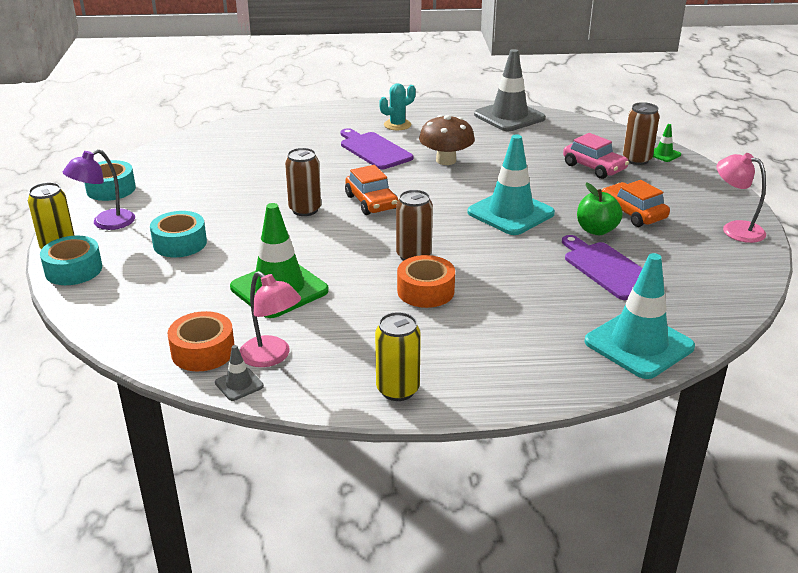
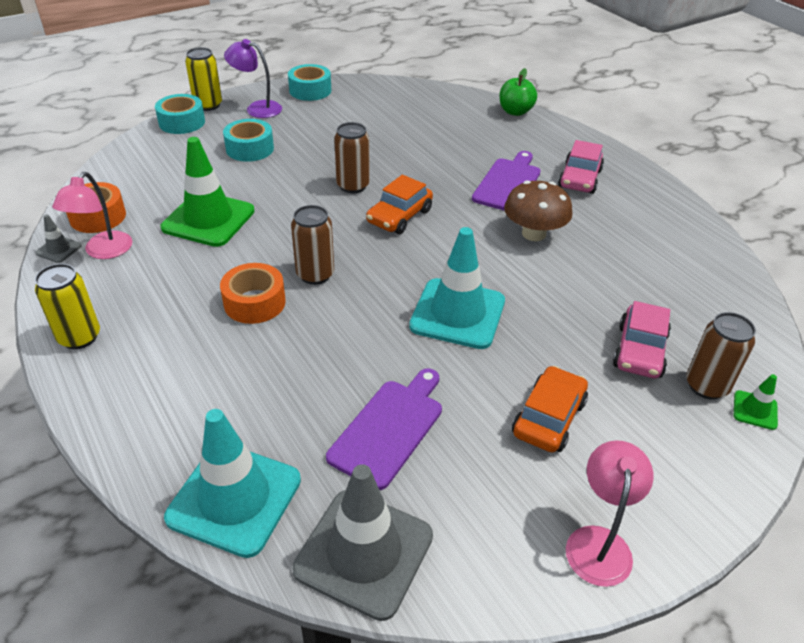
camera: 60 degrees right, 10 degrees up
(397, 125) = (579, 179): turquoise cactus -> pink car
(509, 116) = (696, 245): grey traffic cone -> grey traffic cone (364, 552)
(596, 230) = (475, 395): green apple -> green apple (515, 112)

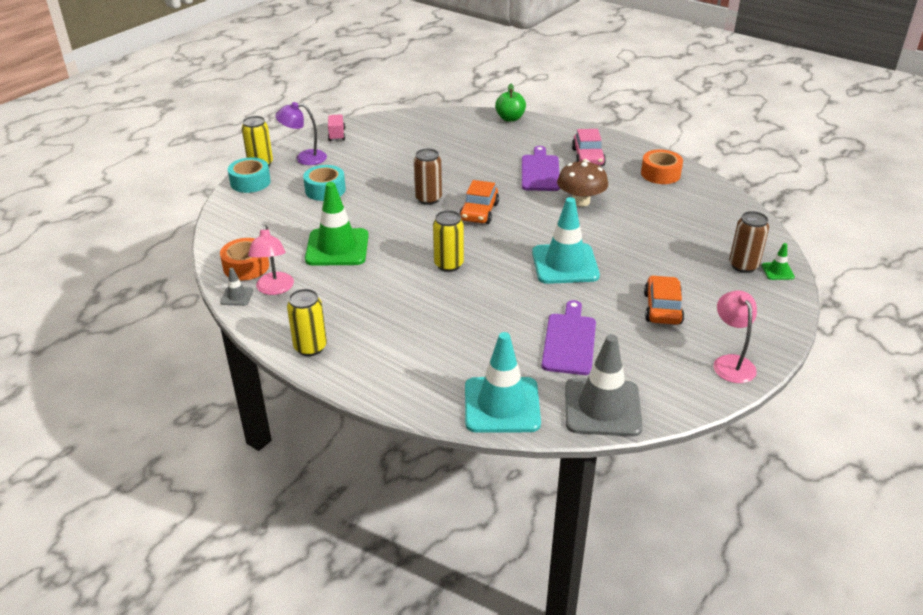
camera: 20 degrees left, 5 degrees down
(254, 302) = (420, 293): orange tape -> orange tape (660, 174)
(310, 90) = (337, 135): turquoise tape -> pink truck
(315, 274) = (448, 264): brown can -> yellow can
(639, 351) = (693, 256): pink car -> none

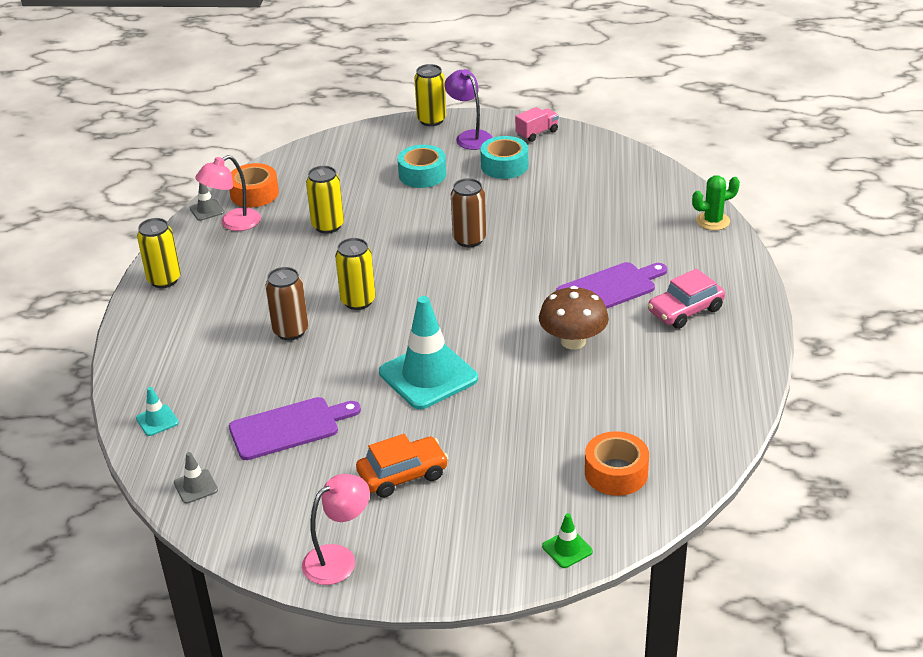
camera: 60 degrees right, 0 degrees up
(250, 182) = (393, 130): turquoise tape -> turquoise tape (504, 166)
(337, 247) = (328, 226): green traffic cone -> yellow can
(479, 212) = (476, 281): orange car -> none
(502, 405) = (157, 420): turquoise traffic cone -> turquoise traffic cone, size x0.44
(510, 118) = (713, 221): green apple -> green cactus
(602, 407) = (196, 486): grey traffic cone -> grey traffic cone, size x0.44
(660, 174) = (710, 380): orange tape -> orange tape (616, 473)
(743, 266) = (553, 515): brown can -> brown can (290, 331)

